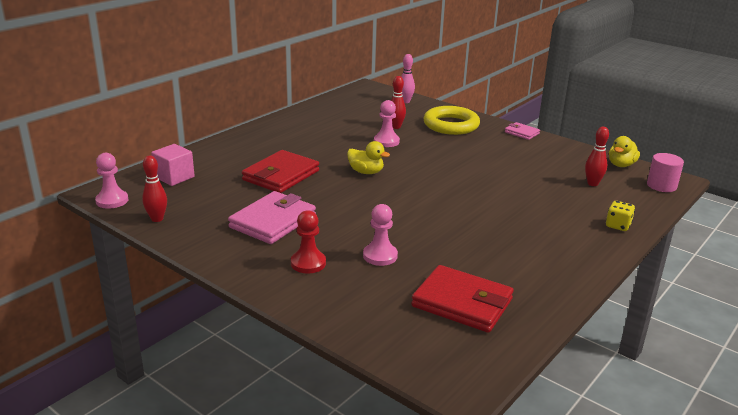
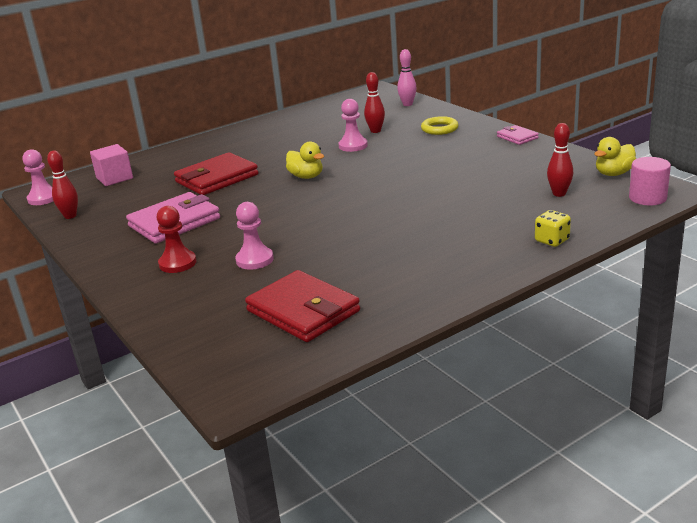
camera: 20 degrees right, 0 degrees up
(451, 125) = (439, 129): yellow ring -> yellow ring, size x0.58

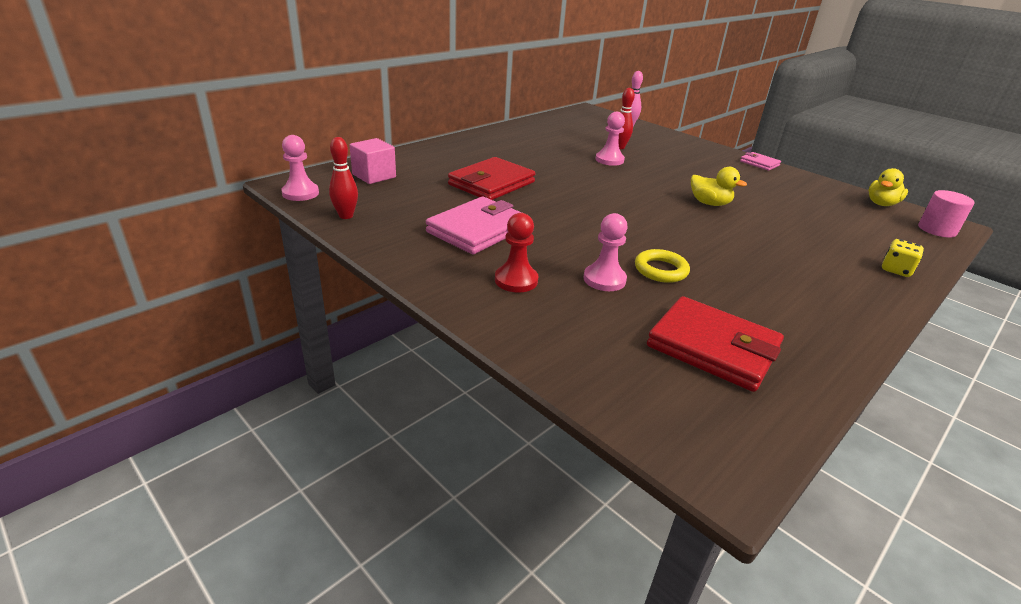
camera: 15 degrees left, 5 degrees up
(306, 176) = (587, 188): yellow duck -> yellow duck (709, 203)
(439, 129) = (679, 150): yellow ring -> yellow ring (661, 270)
(559, 194) = (852, 221): red bowling pin -> none

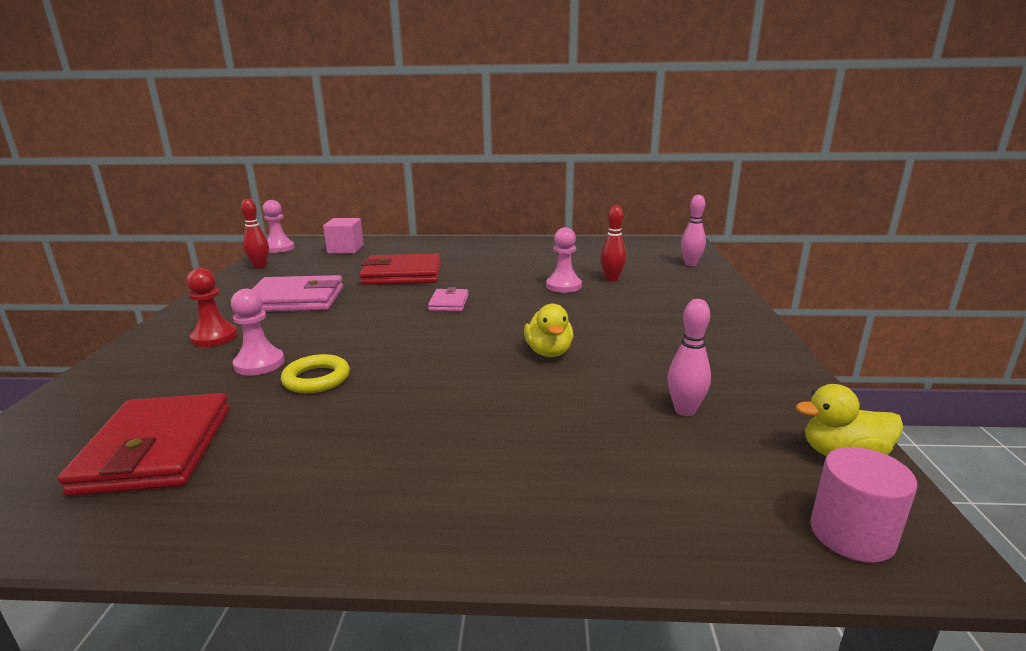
camera: 50 degrees right, 10 degrees down
(759, 163) = (763, 341): pink wallet -> pink wallet (449, 303)
(815, 208) = (685, 410): none -> pink bowling pin
(896, 270) = (567, 524): yellow dice -> none

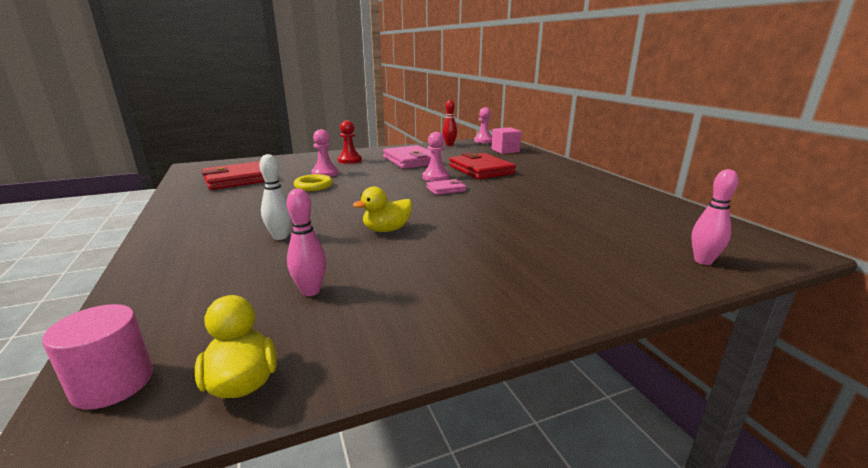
camera: 65 degrees right, 0 degrees up
(517, 420) = (280, 237): none -> white bowling pin
(563, 286) = (529, 214): pink pawn -> pink pawn (435, 177)
(612, 279) = (578, 229): red bowling pin -> none

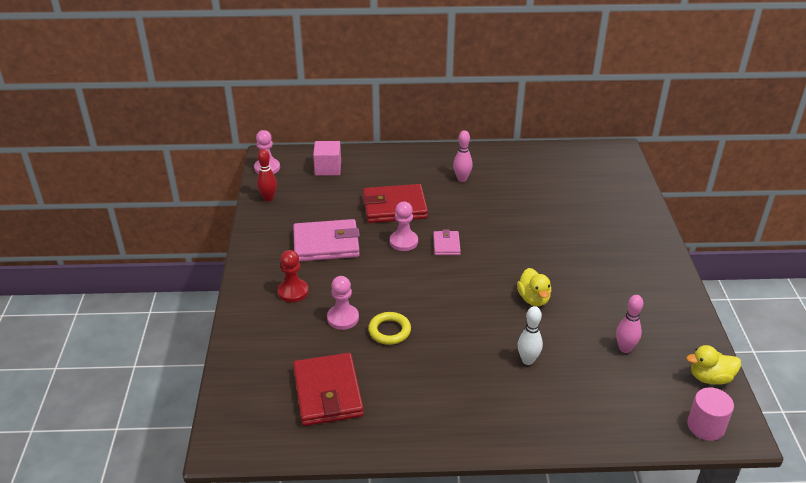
camera: 70 degrees left, 15 degrees up
(703, 261) = (624, 185): pink bowling pin -> pink bowling pin (462, 179)

